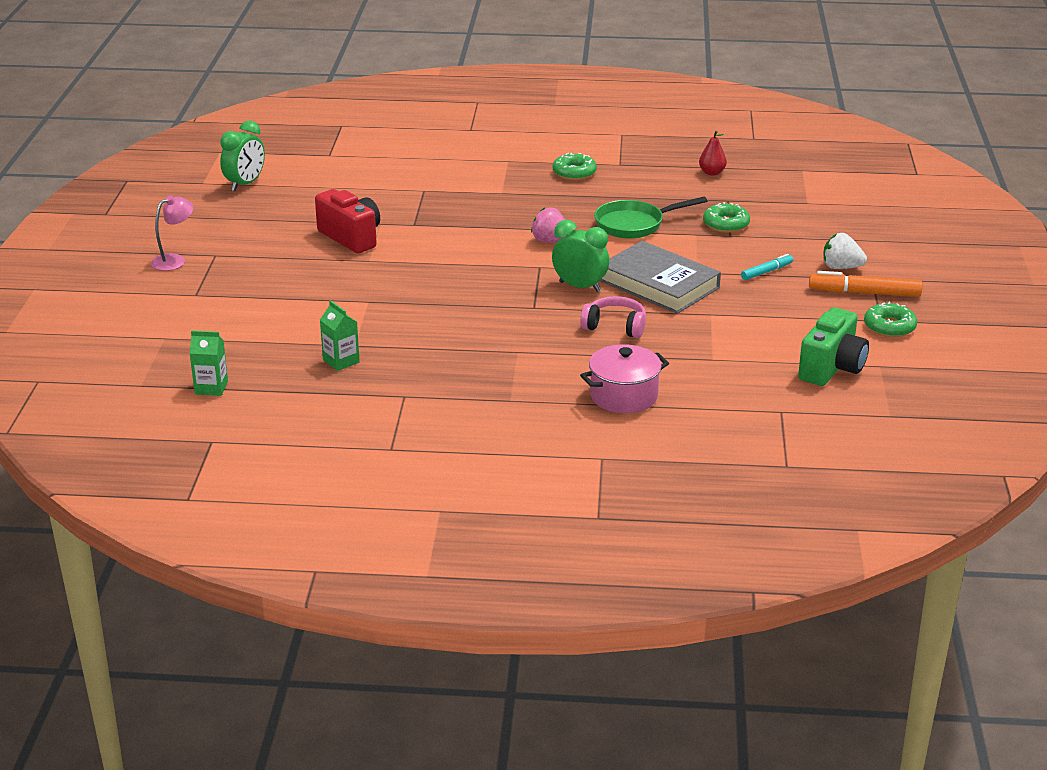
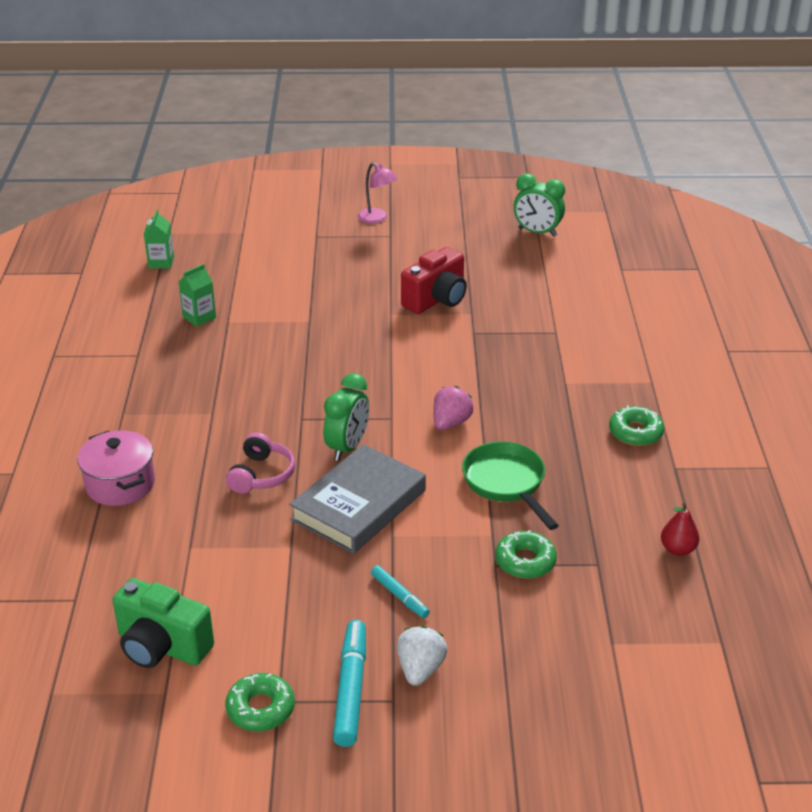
camera: 85 degrees right, 5 degrees up
(864, 293) = (350, 689): orange marker -> turquoise marker

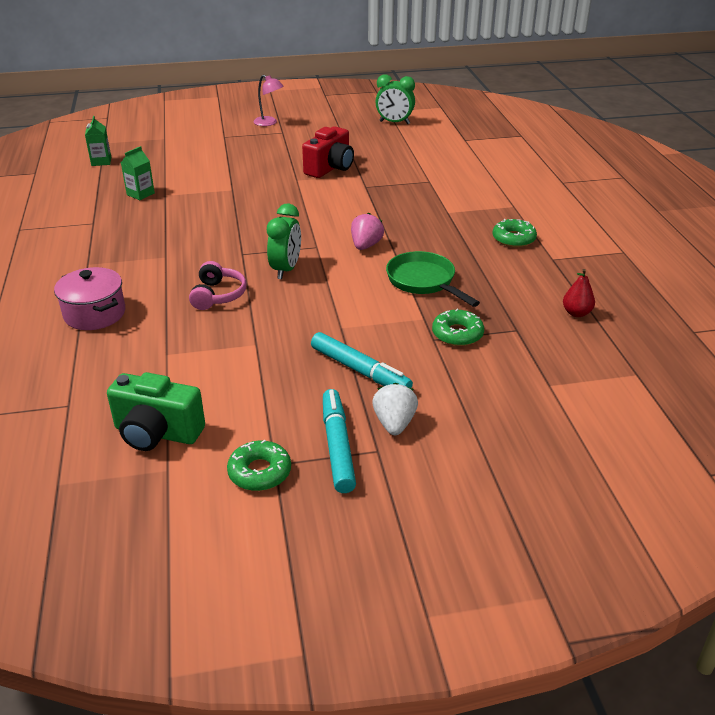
camera: 10 degrees left, 0 degrees up
(359, 505) = (306, 308): grey book -> none
(399, 596) = (360, 370): turquoise marker -> turquoise marker, size x1.72

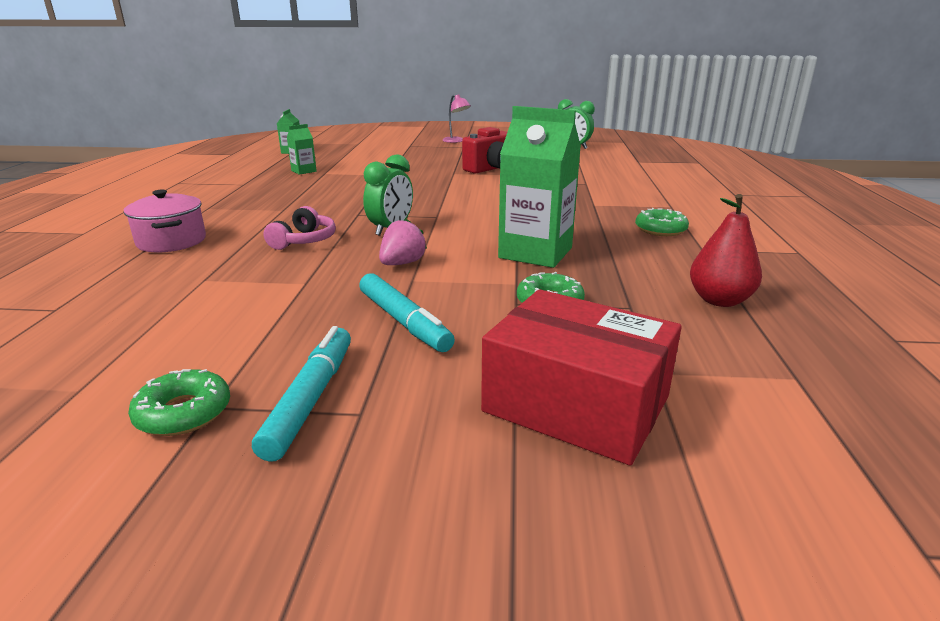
camera: 15 degrees right, 10 degrees down
(157, 433) = (111, 349): green camera -> none
(366, 246) = (489, 220): pink strawberry -> pink strawberry (402, 263)
(394, 423) = (406, 384): white strawberry -> none
(424, 282) = (535, 253): green pan -> green carton
(509, 418) = (576, 404): none -> red box
(576, 313) = (719, 300): red pear -> red pear, size x1.57

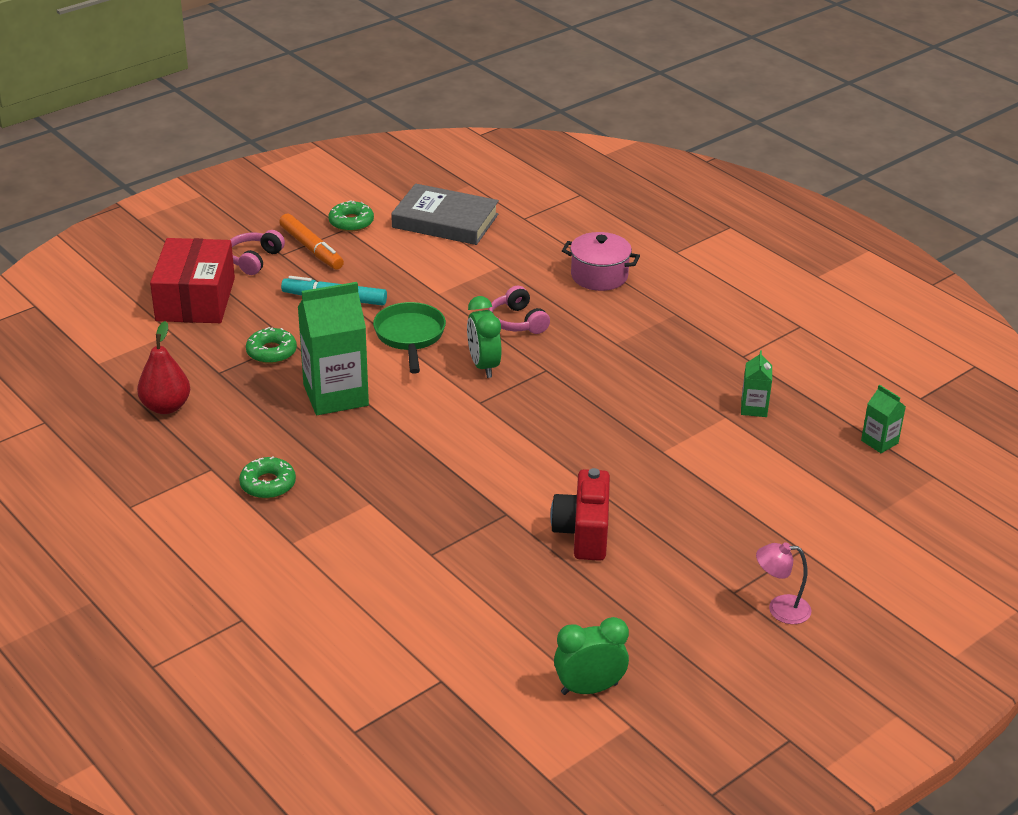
camera: 135 degrees right, 10 degrees up
(108, 348) = (445, 221): none -> grey book
(310, 399) = (311, 248): turquoise marker -> orange marker
(402, 263) = (410, 337): pink strawberry -> green pan
(411, 426) = (254, 259): none -> pink headphones
(576, 404) = (195, 299): red box -> red box turned 75 degrees counterclockwise

